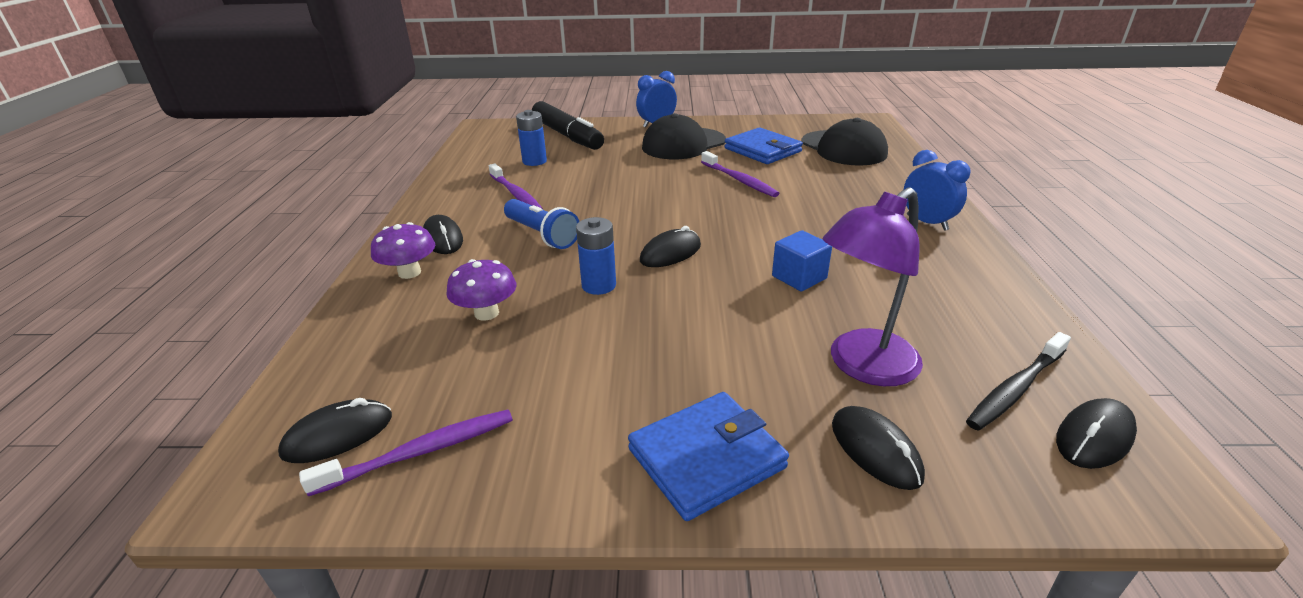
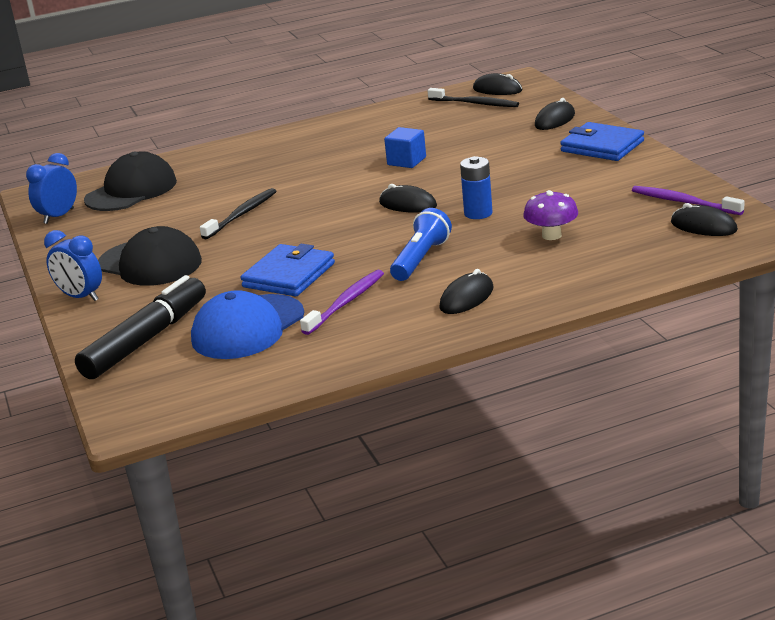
camera: 110 degrees left, 5 degrees down
(409, 272) = (533, 286): purple mushroom -> none
(534, 161) = (248, 327): blue battery -> blue cap
(739, 180) = (241, 215): purple toothbrush -> black toothbrush
(762, 150) = (152, 222): blue wallet -> blue wallet (289, 275)
(862, 366) = (491, 131): purple lamp -> none
(927, 222) = (287, 141): blue clock -> blue clock (59, 216)

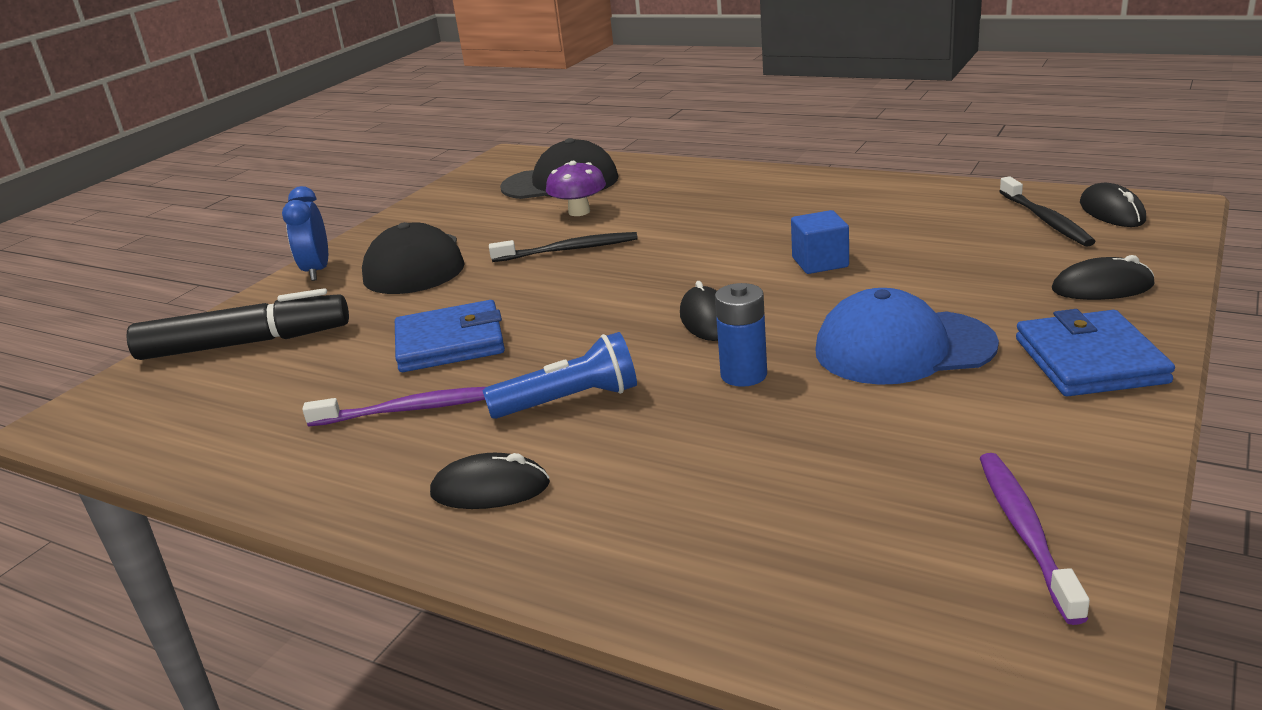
camera: 50 degrees right, 0 degrees up
(59, 216) = (473, 184): blue clock -> none
(248, 327) = (305, 382): blue cap -> blue cap (903, 348)
(551, 235) = (748, 463): purple mushroom -> purple mushroom (579, 212)
(703, 226) = (968, 601): black mouse -> none

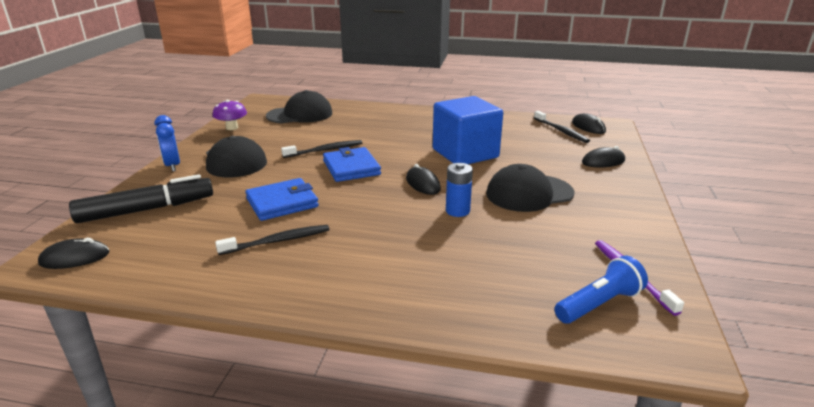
camera: 20 degrees left, 0 degrees up
(408, 410) = (277, 241): purple toothbrush -> black toothbrush
(490, 489) = (351, 280): black mouse -> black mouse (75, 258)
(569, 401) = (371, 230): blue flashlight -> blue flashlight (599, 304)
(579, 212) = (320, 130): purple mushroom -> purple mushroom (232, 128)
(820, 262) = (465, 153): blue cube -> blue cube, size x2.15
(903, 348) = (529, 193): blue cap -> black cap
(1090, 360) = (616, 195): blue wallet -> blue wallet (351, 168)

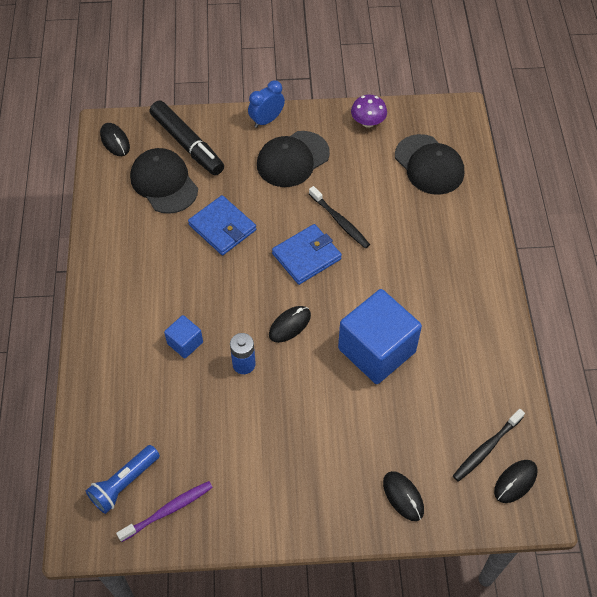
camera: 75 degrees right, 30 degrees up
(277, 241) = (162, 248): black toothbrush -> none
(417, 241) = (185, 343): none -> blue cube
(529, 193) = (297, 422): black cap -> black cap (164, 183)
(599, 304) = (124, 483): blue flashlight -> blue flashlight turned 90 degrees clockwise

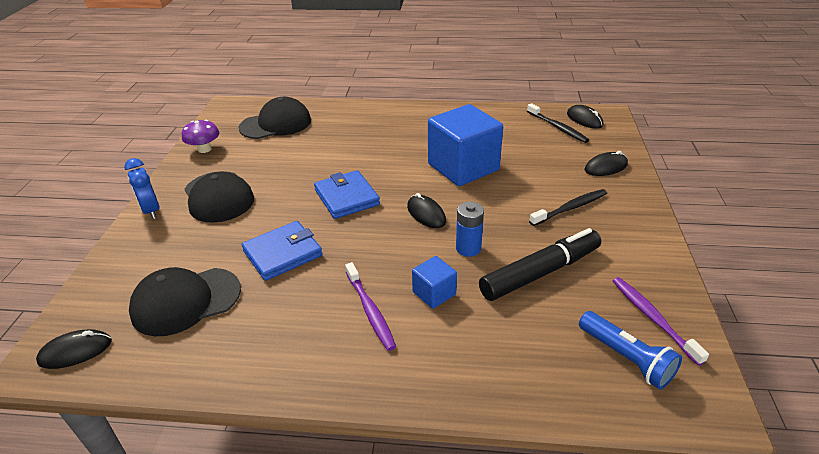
camera: 80 degrees left, 20 degrees down
(163, 301) = (370, 310): none -> purple toothbrush
(187, 144) = (137, 276): black marker -> black marker (540, 273)
(339, 221) = (313, 174): black toothbrush -> black toothbrush (570, 208)

